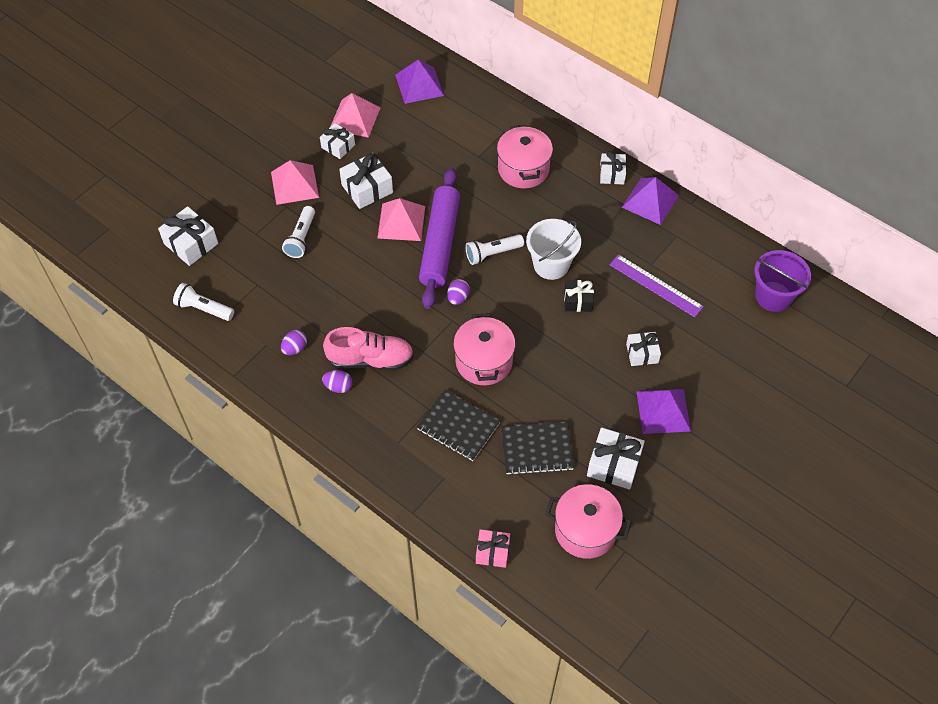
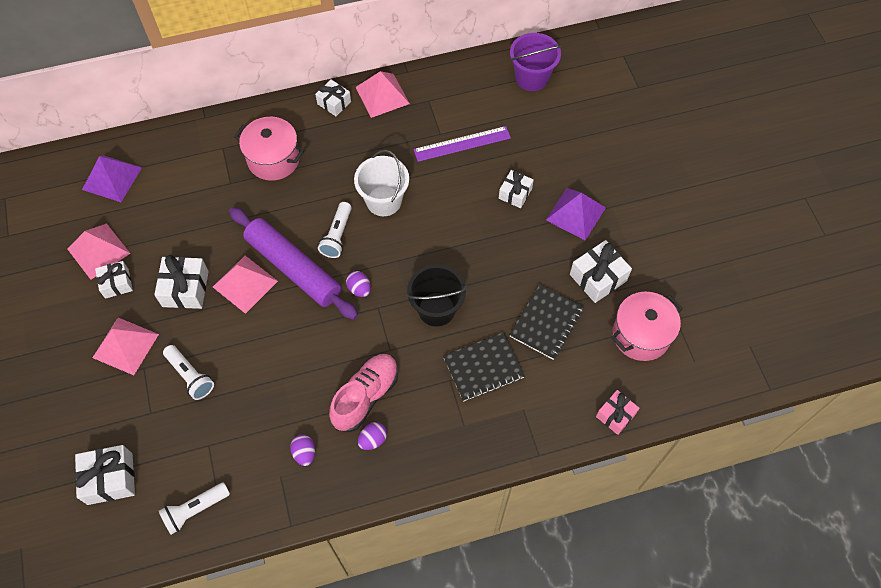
camera: 55 degrees left, 5 degrees up
(484, 361) = (436, 309): pink pot -> black bucket
(578, 300) = (433, 204): black gift -> none
(650, 201) = (382, 95): purple pyramid -> pink pyramid

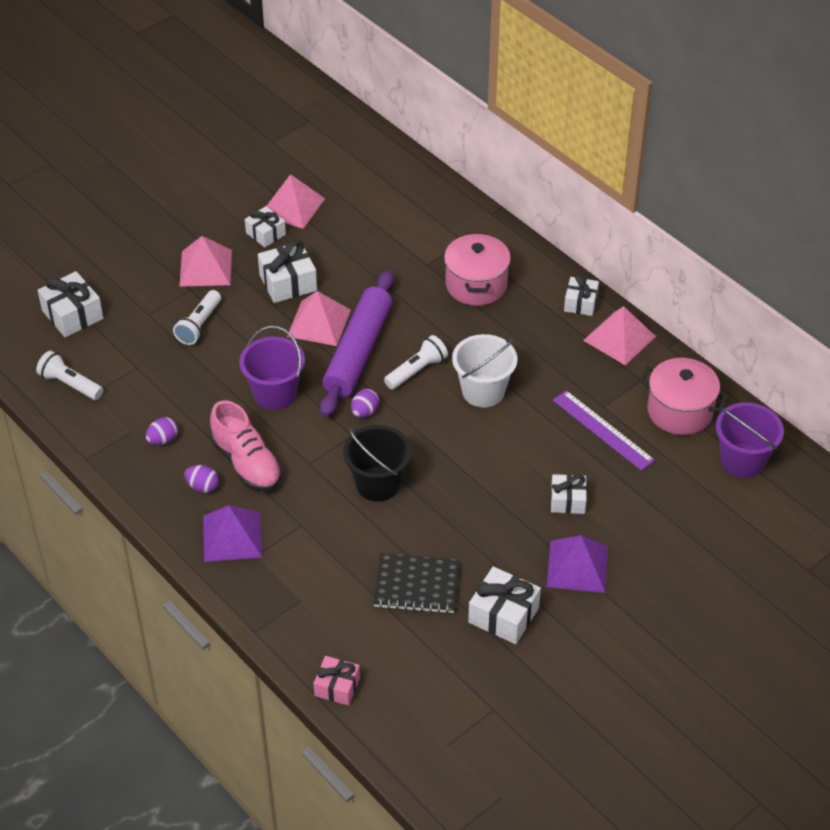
camera: 65 degrees right, 15 degrees down
(112, 178) = (376, 180): purple pyramid -> purple pyramid (232, 536)
(303, 346) = (275, 393): none -> purple bucket
(337, 236) = (416, 370): white flashlight -> white flashlight turned 150 degrees clockwise
(366, 396) = (247, 463): pink shoe -> pink shoe turned 45 degrees clockwise
(483, 368) = (330, 548): black notebook -> none
(641, 335) = (452, 680): pink pot -> pink pot (680, 411)

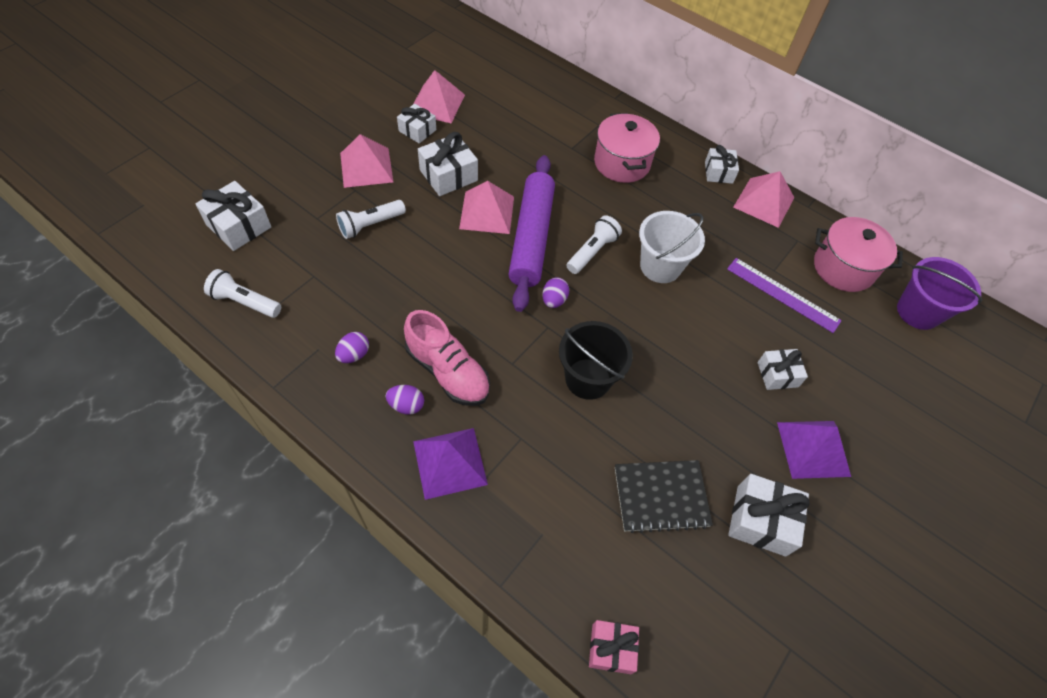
camera: 15 degrees left, 10 degrees up
(199, 325) = (370, 225): white flashlight -> white flashlight turned 45 degrees clockwise
(275, 393) = (460, 290): purple bucket -> none

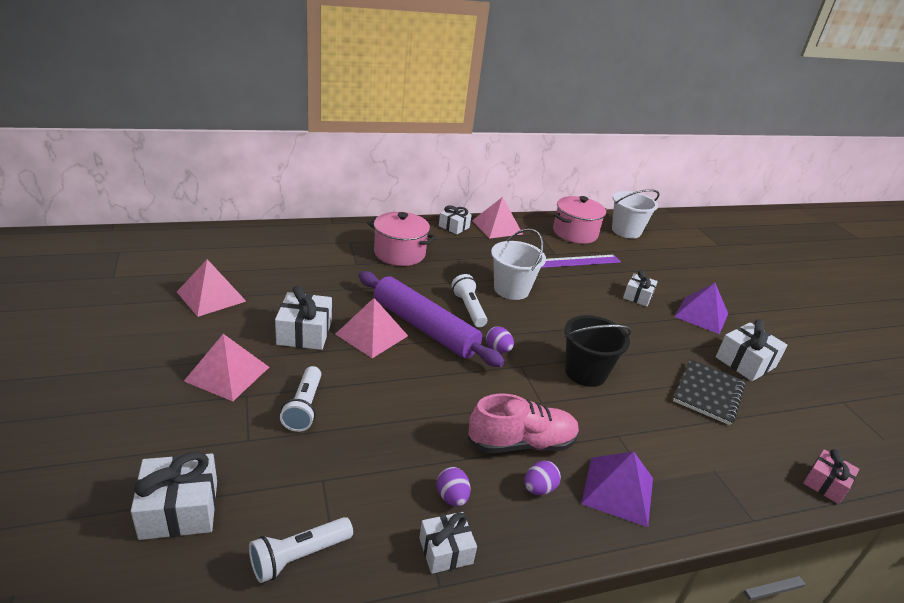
camera: 55 degrees left, 25 degrees down
(417, 130) = (226, 322): white gift -> white gift (445, 550)
(918, 312) = (626, 231): purple bucket -> white bucket

